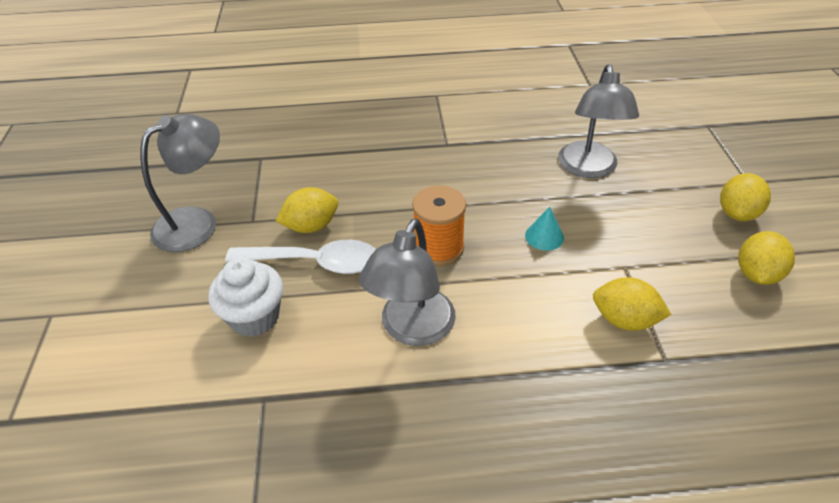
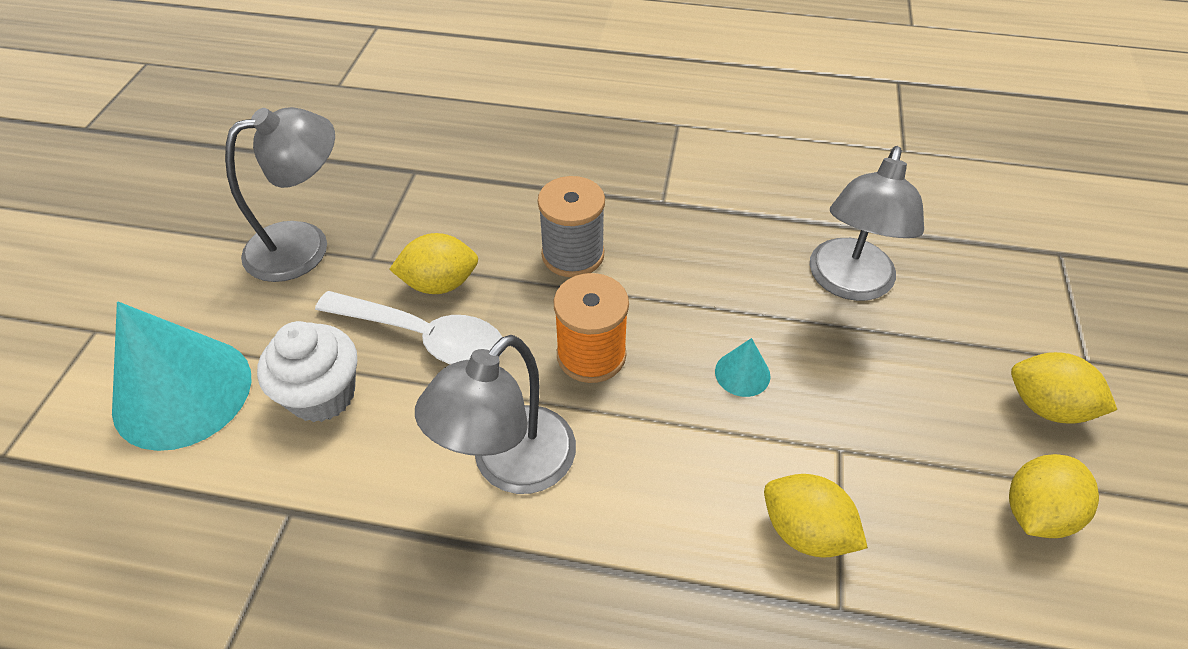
camera: 15 degrees right, 5 degrees up
(143, 340) = (182, 392): none -> turquoise cone
(399, 188) = (573, 255): none -> grey spool
(737, 213) = (1046, 406): yellow lemon -> yellow lemon turned 75 degrees clockwise

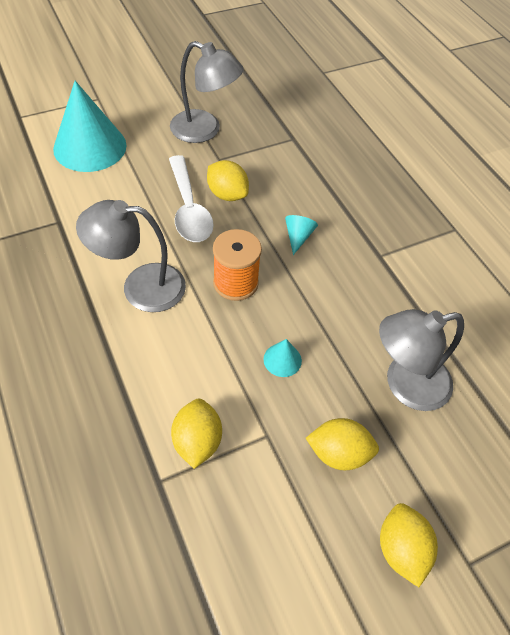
camera: 50 degrees right, 5 degrees up
(322, 395) = (125, 193): white cupcake -> none
(573, 255) = (298, 237): grey spool -> turquoise cone
(1036, 512) = (305, 570): yellow lemon -> yellow lemon (338, 453)

